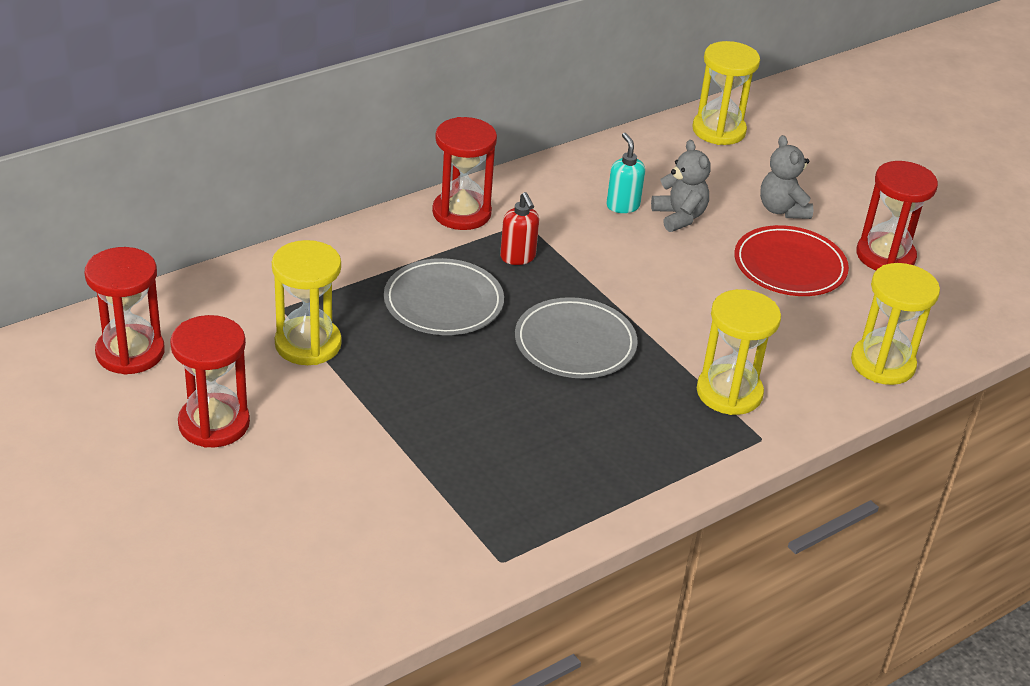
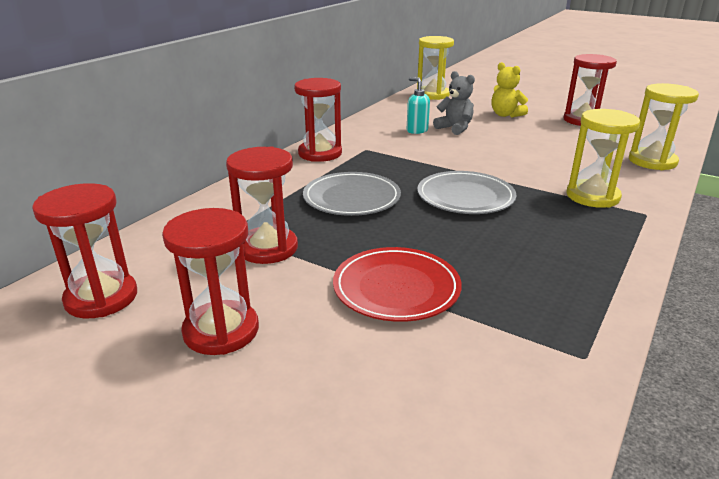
camera: 20 degrees left, 10 degrees down
(308, 344) = (267, 248): yellow hourglass -> red hourglass
(518, 257) = (379, 165): red soap dispenser -> none
(782, 210) = (505, 115): grey teddy bear -> yellow teddy bear
(789, 266) = (541, 134): red plate -> red plate (396, 288)

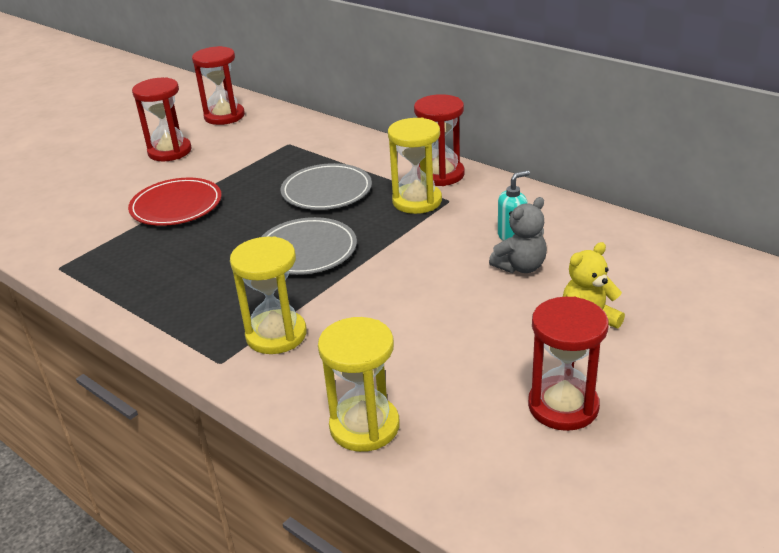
camera: 100 degrees right, 5 degrees up
(267, 248) = (256, 159): red hourglass -> none
(432, 95) = (693, 264): yellow hourglass -> yellow hourglass (417, 201)

